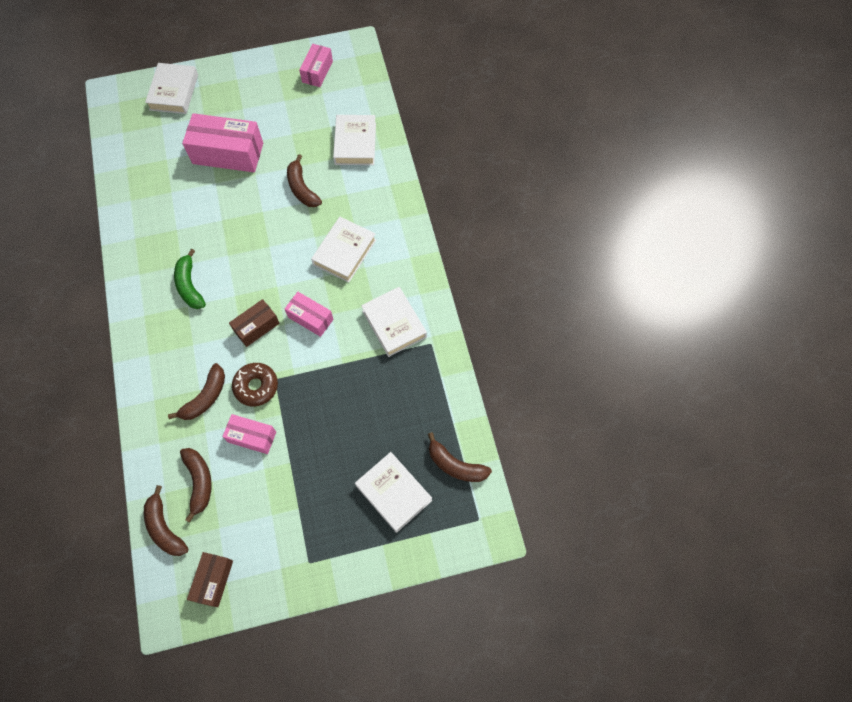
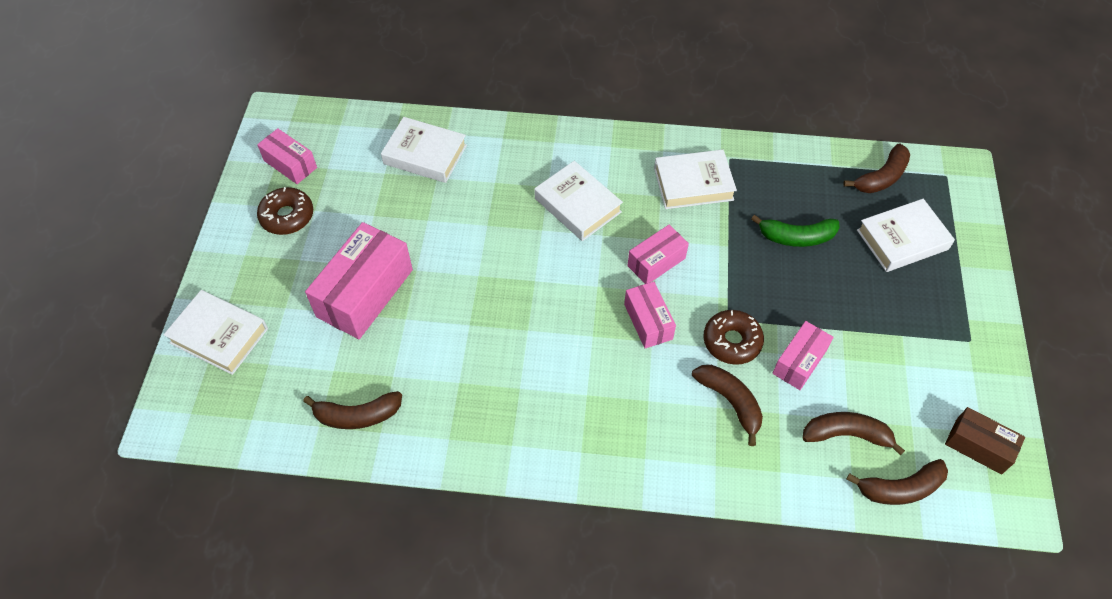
camera: 70 degrees left, 10 degrees down
(189, 285) = (556, 385): green banana -> green banana (796, 237)
(256, 327) = (648, 322): brown box -> pink box
(274, 88) = (287, 216): none -> brown donut
(302, 188) = (464, 225): brown banana -> brown banana (357, 416)

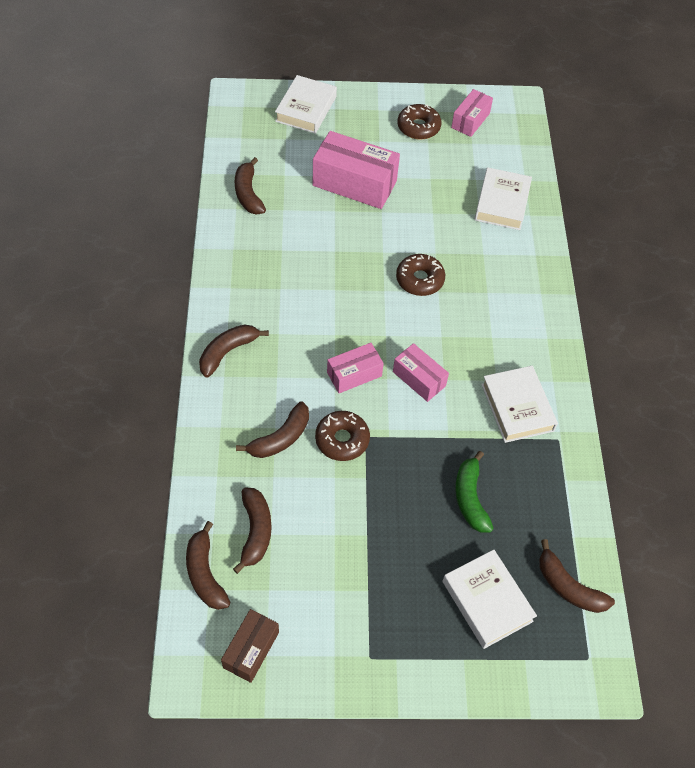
camera: 80 degrees right, 0 degrees up
(523, 244) = (419, 279): none -> brown donut
(578, 205) = (471, 316): white book -> none
(610, 452) = (227, 352): none -> brown banana
(799, 362) = (327, 495): pink box -> none

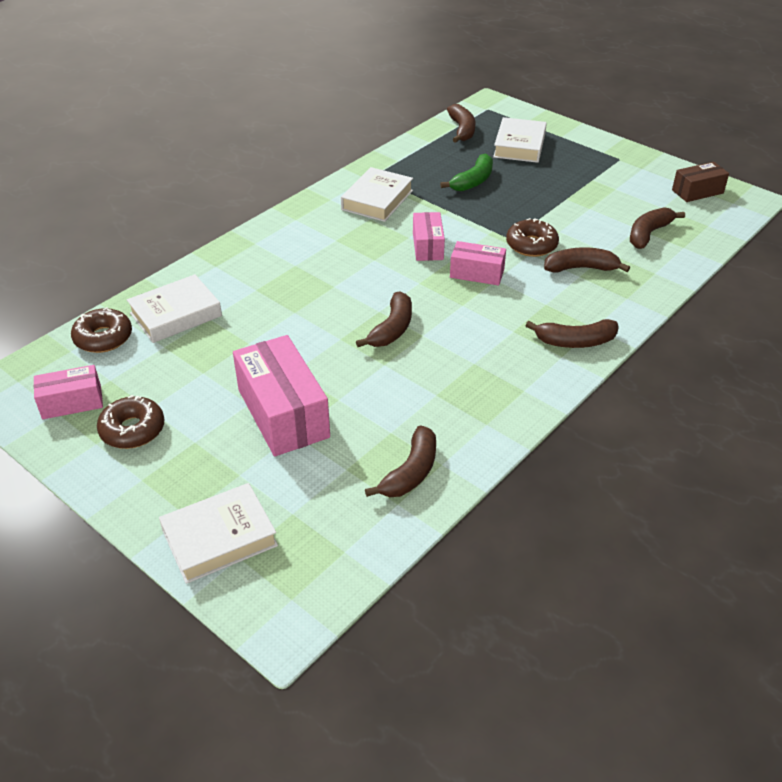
camera: 135 degrees left, 15 degrees down
(205, 573) = (705, 232): brown banana -> brown banana (392, 329)
(419, 279) = (337, 301): brown donut -> brown donut (103, 338)

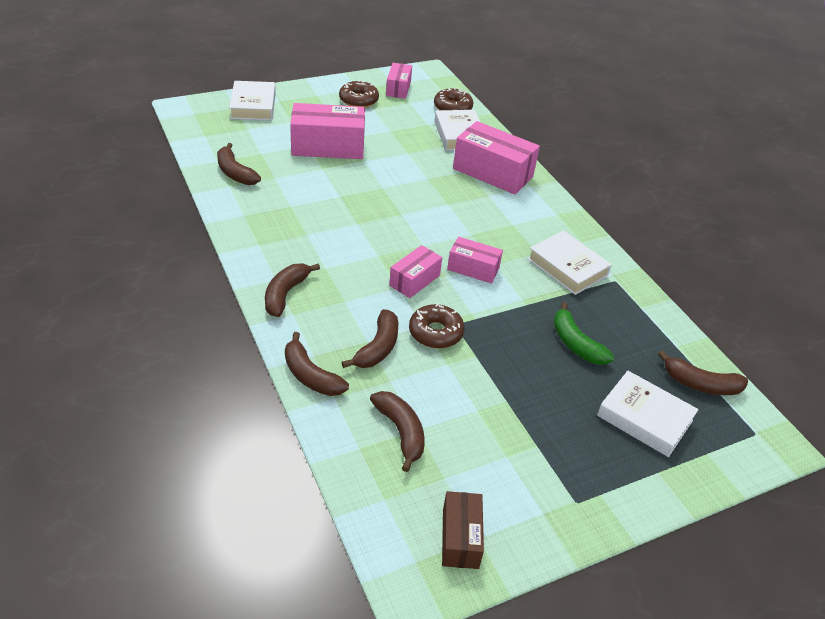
camera: 110 degrees right, 0 degrees up
(246, 272) = (493, 172): none -> pink box
(392, 329) = (375, 212): brown banana -> brown banana (310, 375)

